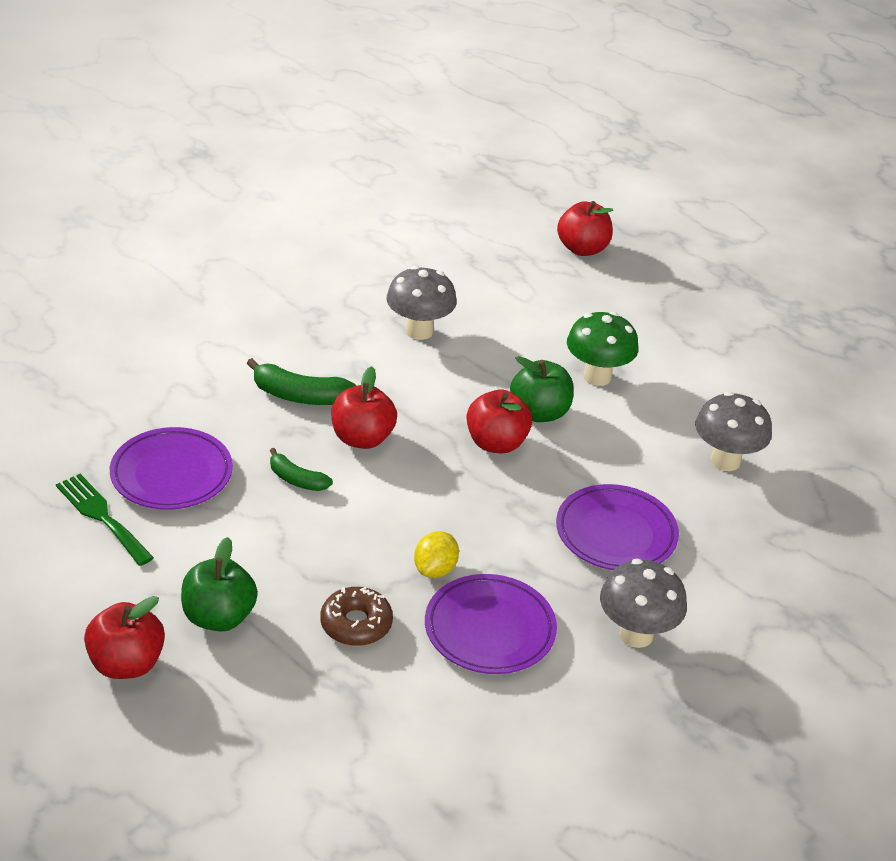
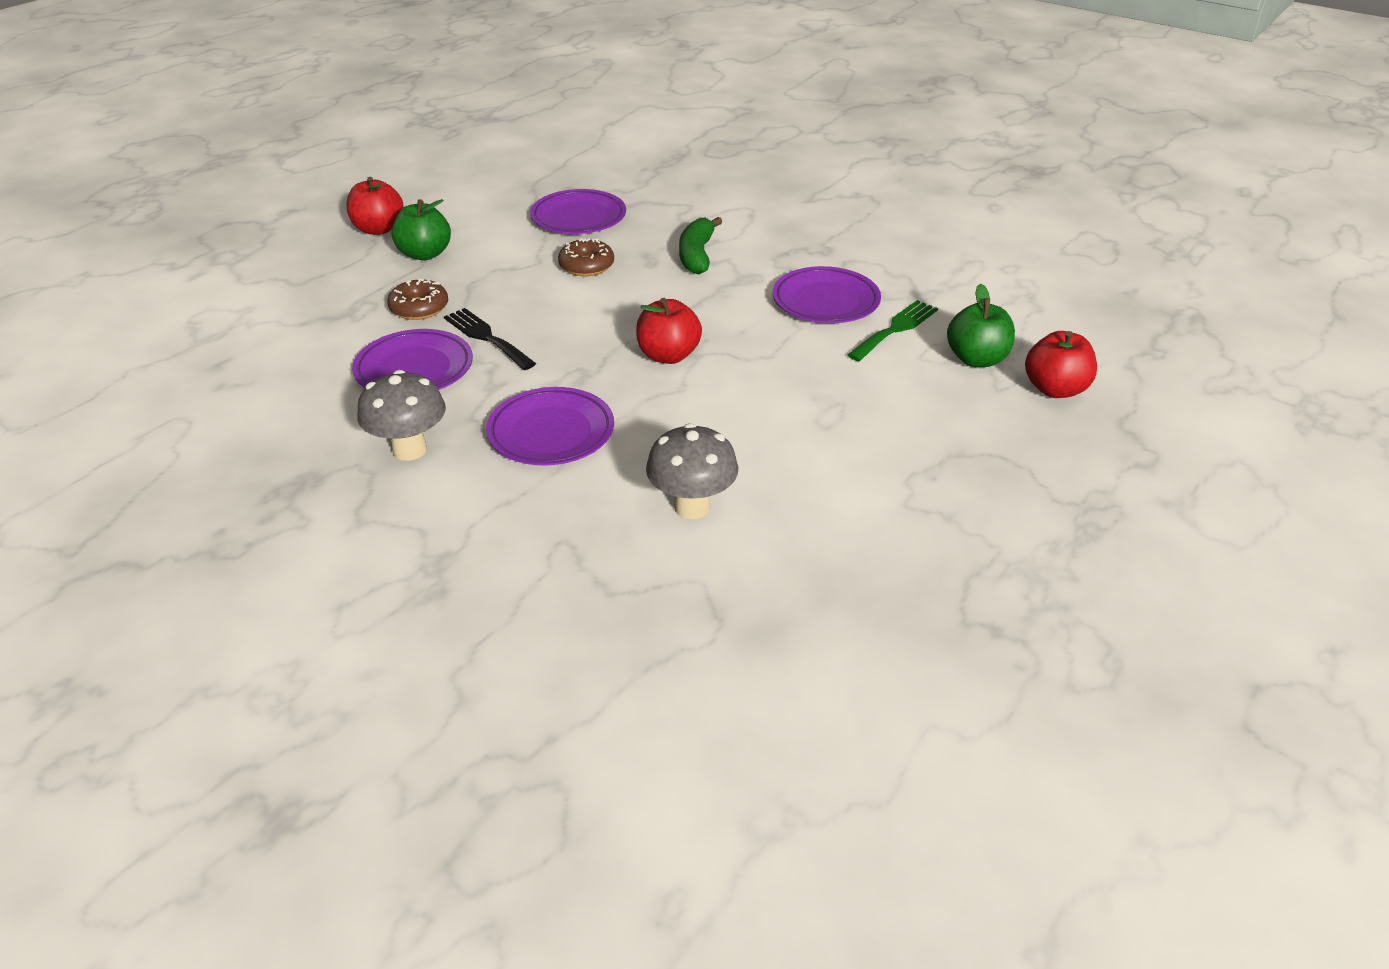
camera: 85 degrees right, 0 degrees up
(102, 516) = (525, 201): green fork -> green fork (895, 329)
(296, 479) = (586, 266): green banana -> brown donut
(362, 438) = (650, 288): red apple -> none
(419, 331) = (825, 301): grey mushroom -> purple plate
(435, 569) = (486, 337): yellow lemon -> black fork
(539, 413) = (726, 377): green apple -> green apple (976, 359)
(597, 376) = (807, 410): green mushroom -> none

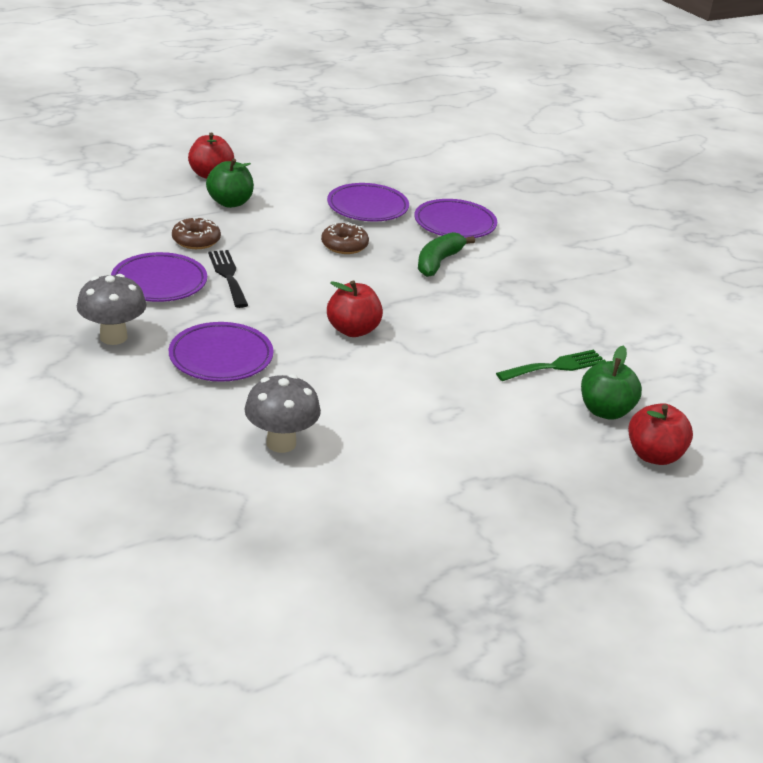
camera: 20 degrees right, 5 degrees down
(825, 301) = (515, 328): purple plate -> purple plate (455, 224)

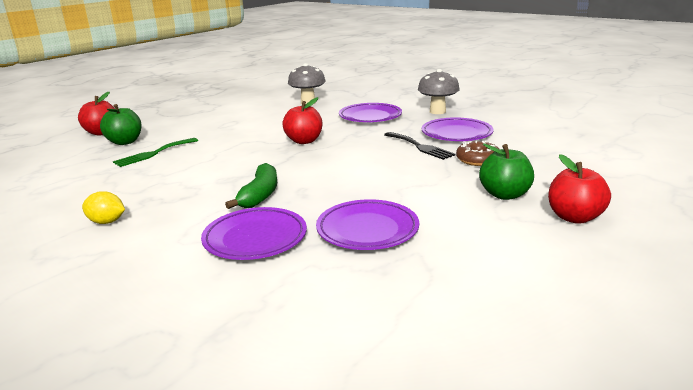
camera: 165 degrees right, 10 degrees down
(344, 245) = (356, 187): brown donut -> none
(579, 272) = (107, 222): none -> yellow lemon

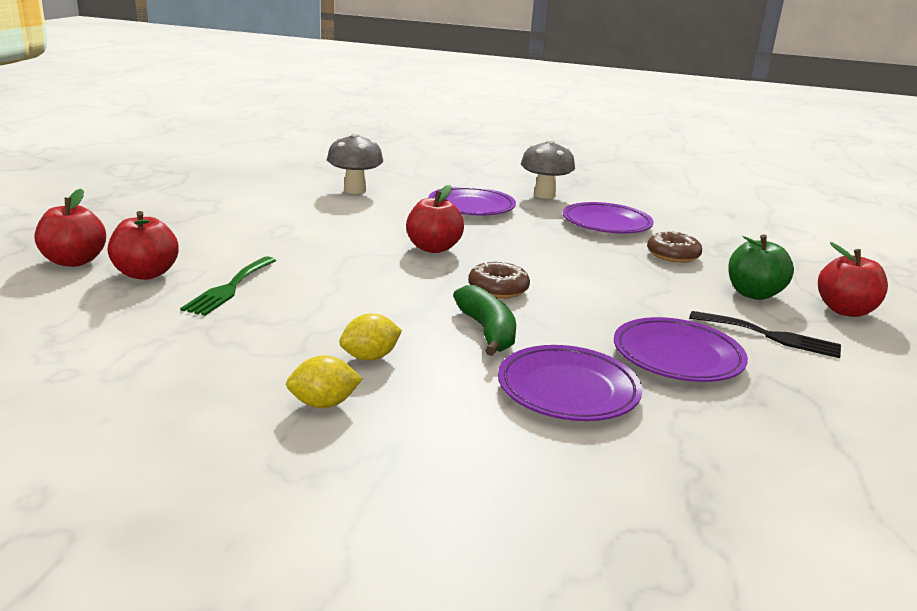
camera: 30 degrees left, 0 degrees up
(125, 142) = (146, 274): green apple -> red apple
(169, 200) = (370, 357): none -> yellow lemon
(307, 170) = (498, 289): none -> brown donut
(420, 147) = (588, 244): black fork -> black fork (771, 336)

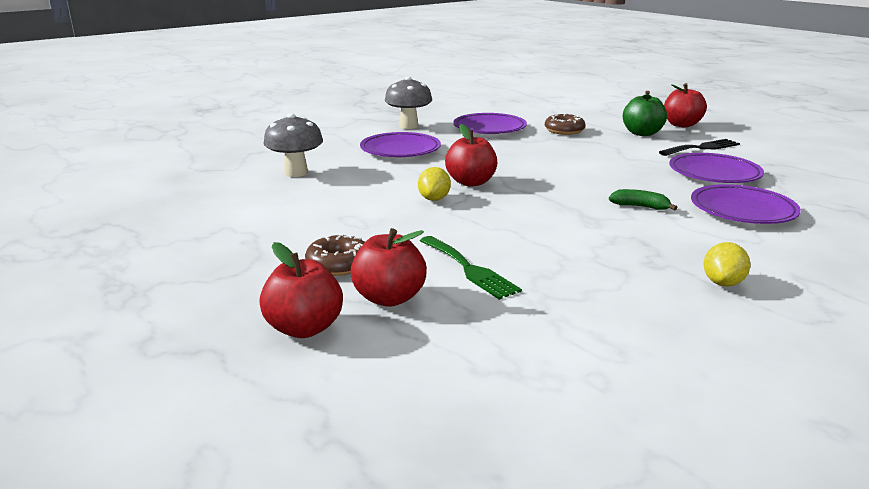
camera: 50 degrees left, 0 degrees up
(370, 357) = (655, 250): yellow lemon -> yellow lemon (434, 199)
(487, 331) = (640, 207): green banana -> green banana, size x0.64
(498, 289) = (571, 185): brown donut -> brown donut (338, 264)

